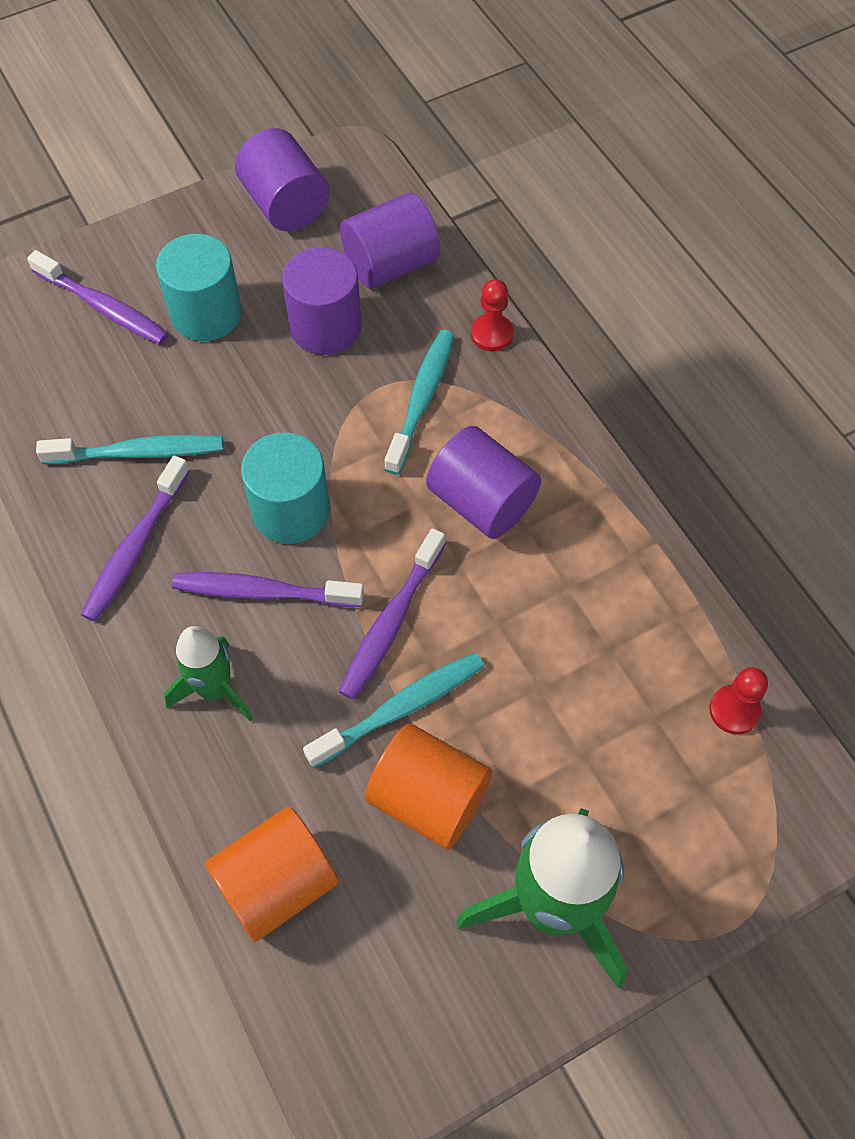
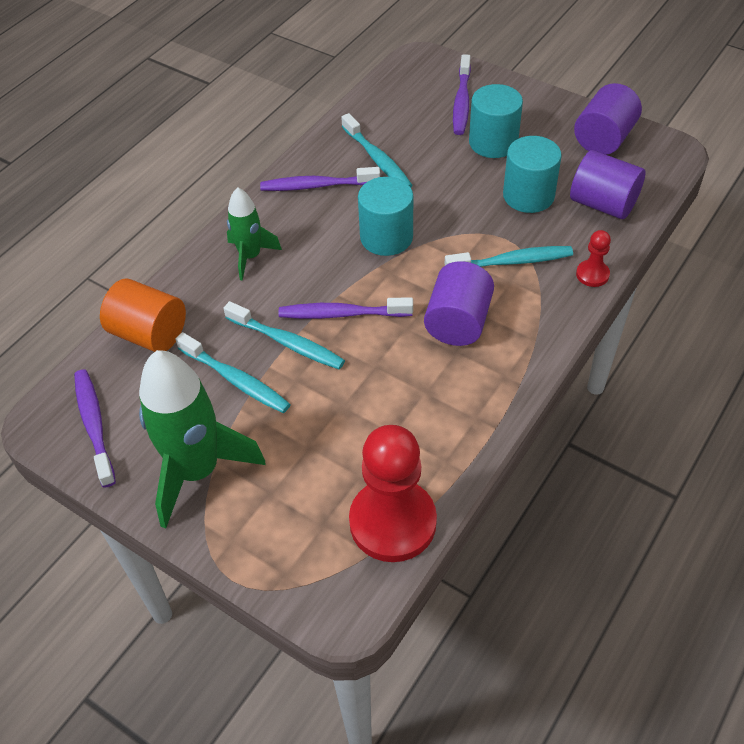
camera: 65 degrees right, 10 degrees down
(262, 591) = (324, 249): purple toothbrush -> purple toothbrush (94, 425)
(325, 326) = (528, 195): purple cylinder -> turquoise cylinder
(428, 798) = (236, 380): orange cylinder -> turquoise toothbrush
(734, 710) = (392, 522): red pawn -> red pawn, size x2.22

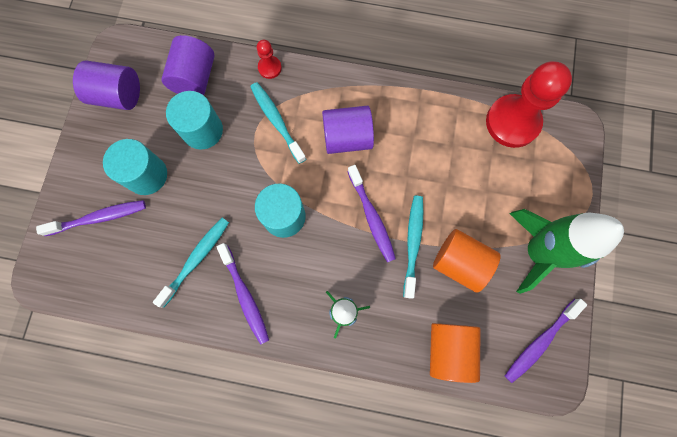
camera: 115 degrees left, 25 degrees up
(236, 380) = (459, 263): turquoise toothbrush -> orange cylinder

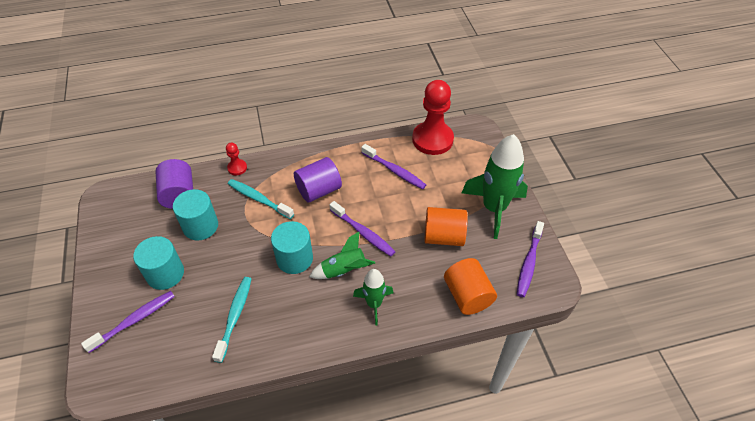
camera: 25 degrees left, 25 degrees down
(118, 95) = (117, 228): purple cylinder -> none
(245, 296) = (288, 326): purple toothbrush -> purple toothbrush (394, 171)
(330, 255) = (344, 270): none -> green rocket
(413, 243) = (403, 237): turquoise toothbrush -> none

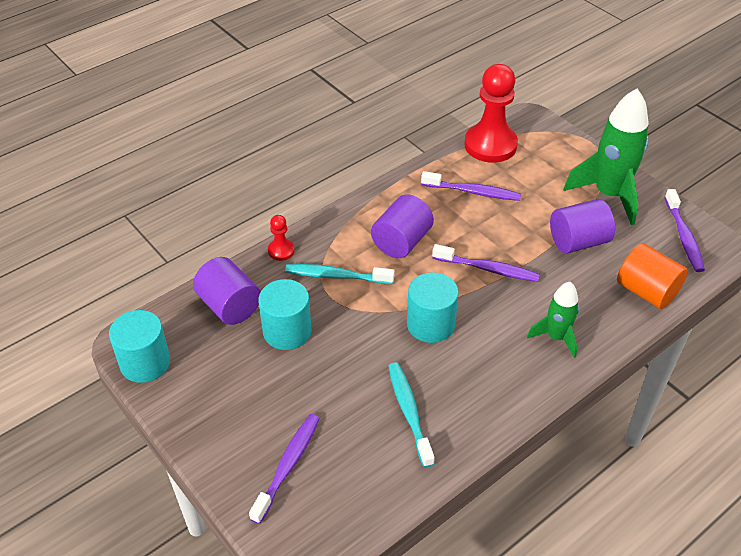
camera: 25 degrees left, 5 degrees down
(165, 274) = (285, 400): turquoise cylinder -> turquoise cylinder (145, 363)
(344, 270) = (496, 315): green rocket -> none
(443, 236) = (578, 242): orange cylinder -> purple cylinder

